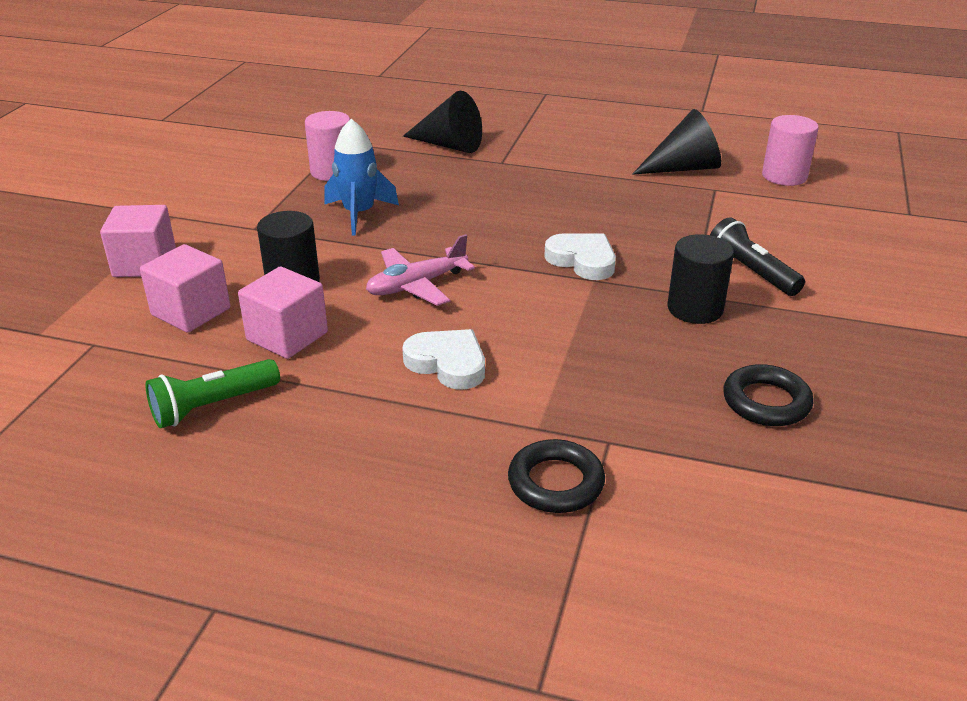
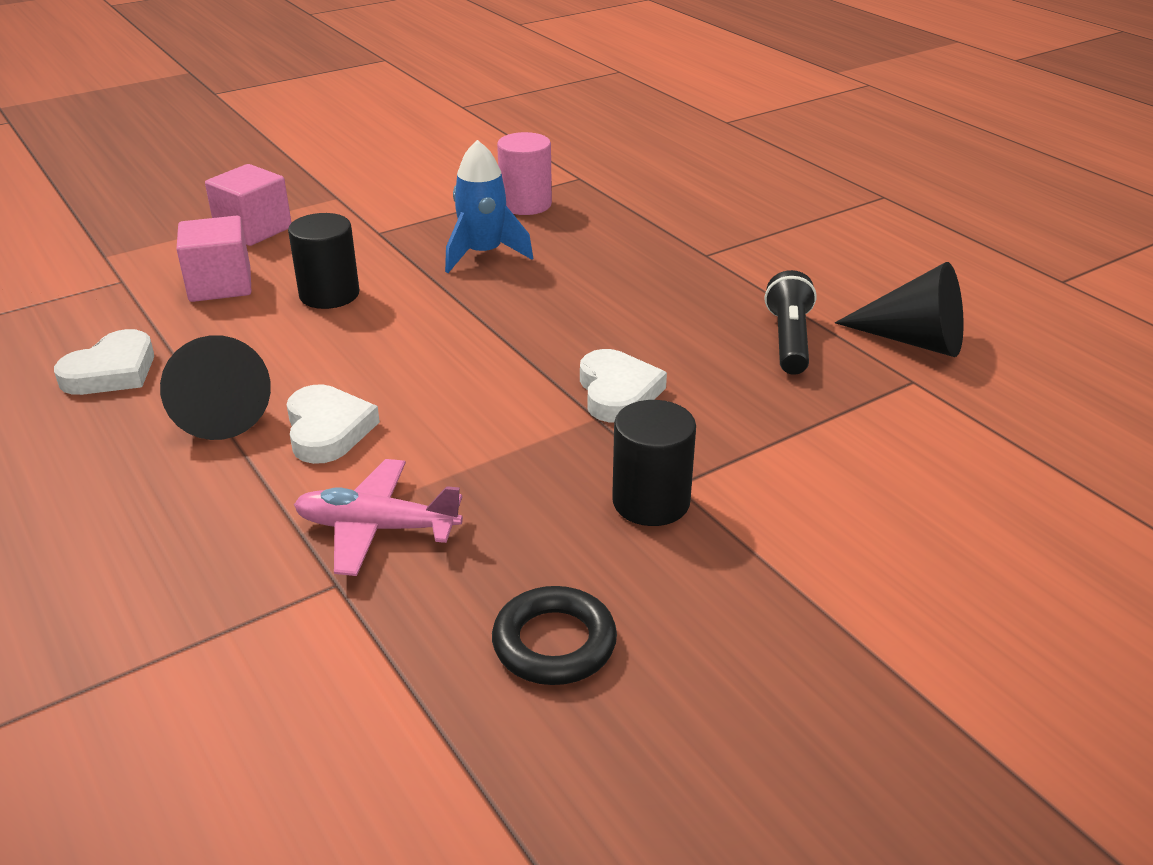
camera: 40 degrees right, 0 degrees up
(213, 406) = (112, 371): green flashlight -> white heart
(287, 336) = (250, 340): pink cube -> none
(417, 285) = (422, 344): pink plane -> pink plane (377, 528)
(449, 145) = (680, 217): black cone -> black cone (219, 411)
(555, 482) = (229, 591): black ring -> none
(751, 272) = (789, 495): black flashlight -> black flashlight (789, 340)
(784, 176) = (1040, 403): pink cylinder -> none

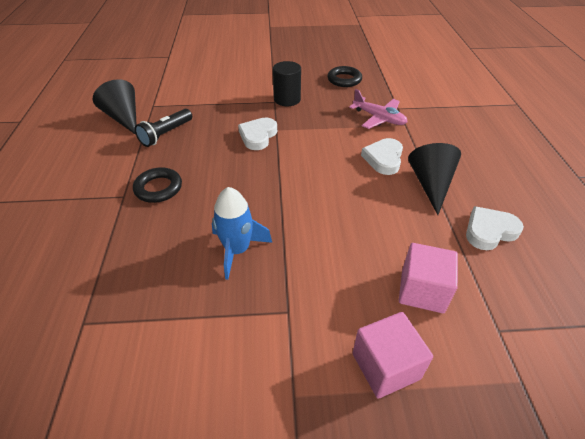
camera: 150 degrees left, 10 degrees up
(329, 294) = (352, 249): black cylinder -> none
(525, 204) = (159, 300): pink cylinder -> none
(673, 274) = (158, 188): none -> black ring

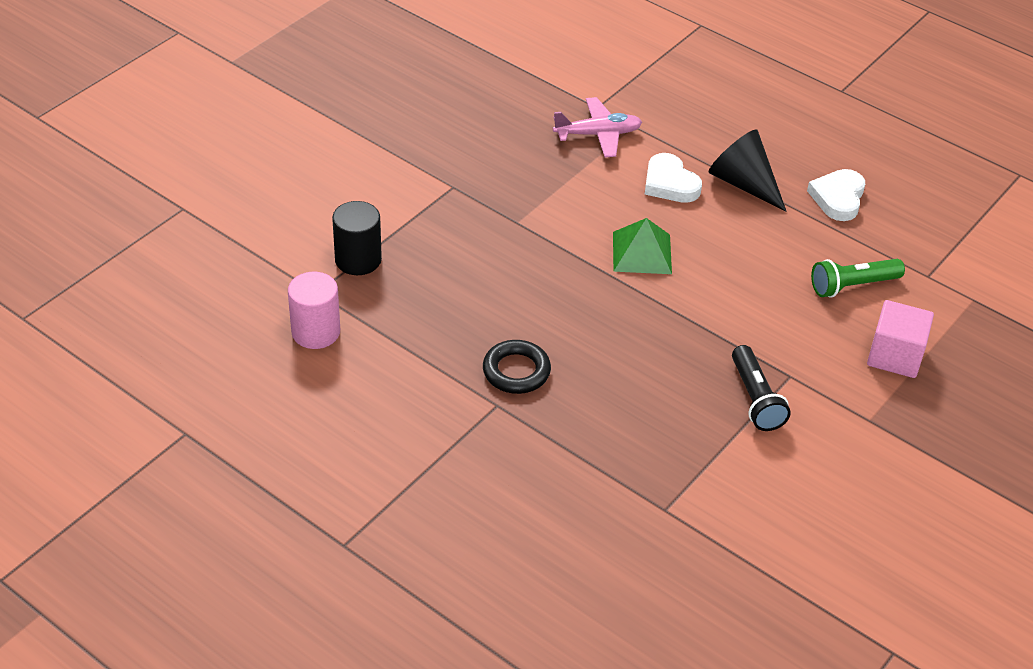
camera: 50 degrees left, 0 degrees up
(124, 118) = (316, 332): black cone -> pink cylinder
(166, 134) = (408, 313): black flashlight -> black flashlight (755, 399)
(237, 250) = (683, 364): blue rocket -> none
(258, 136) = (512, 243): white heart -> none
(287, 99) = (463, 174): black cylinder -> black cylinder (358, 260)
(313, 179) = (642, 252): none -> green pyramid
(344, 80) = (482, 101): black ring -> none
(422, 290) = (852, 286): pink cube -> green flashlight

